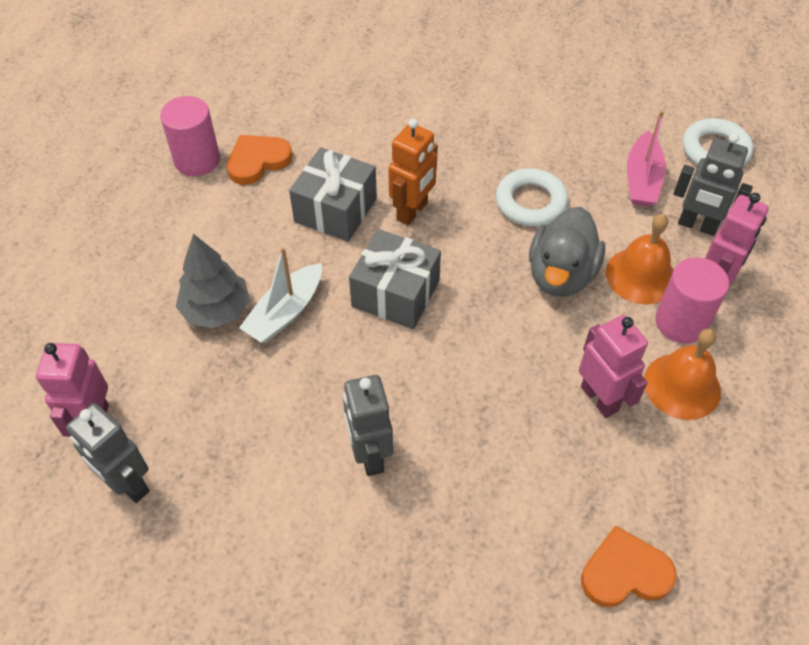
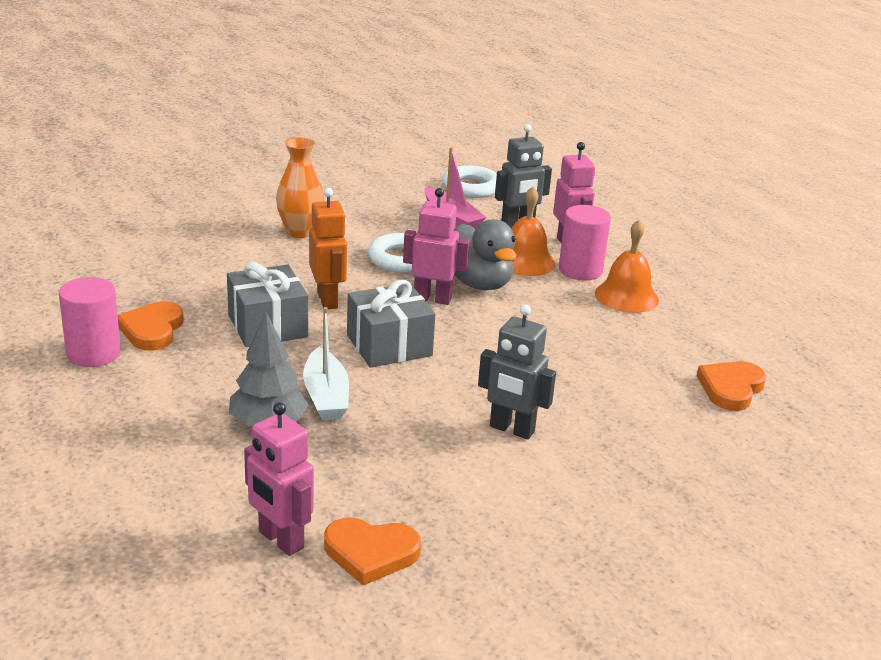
camera: 50 degrees left, 25 degrees down
(128, 484) = (370, 553): grey robot -> orange heart
(487, 119) = (300, 232): none -> orange vase
(599, 398) = (595, 325): pink robot -> pink robot (432, 299)

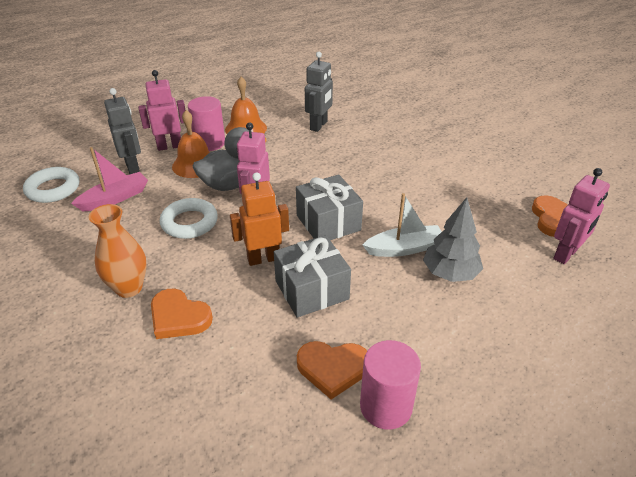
camera: 90 degrees left, 10 degrees up
(511, 429) = (413, 172): grey robot -> grey robot (319, 126)
(731, 388) = (345, 105): orange heart -> orange heart (179, 317)

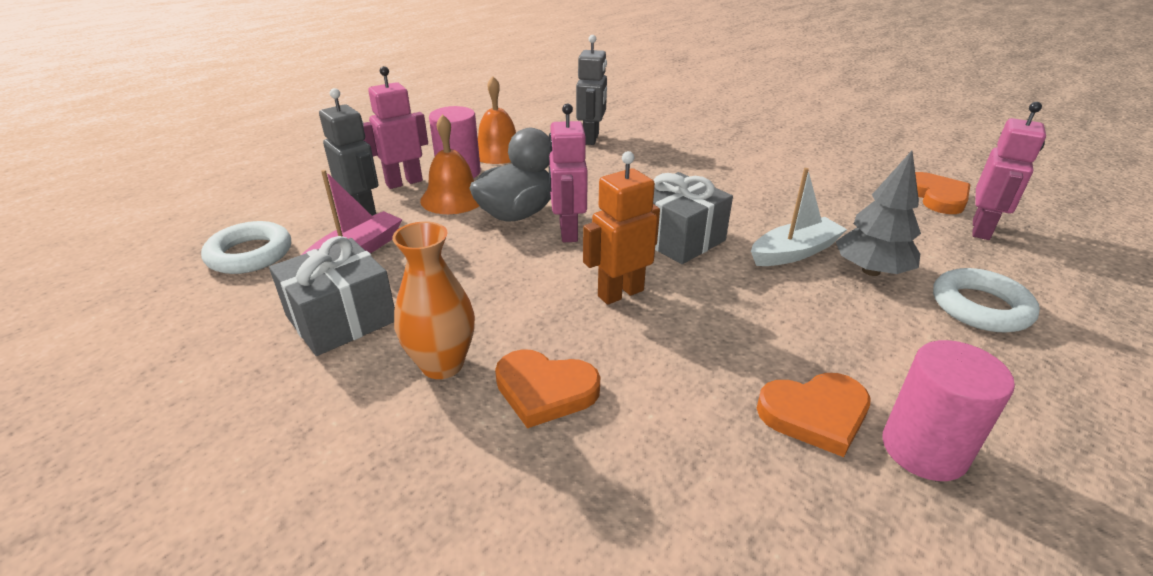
camera: 15 degrees left, 5 degrees down
(189, 222) = (486, 266): white ring -> white ring (980, 307)
(311, 290) = (713, 319): grey gift -> grey gift (341, 318)

